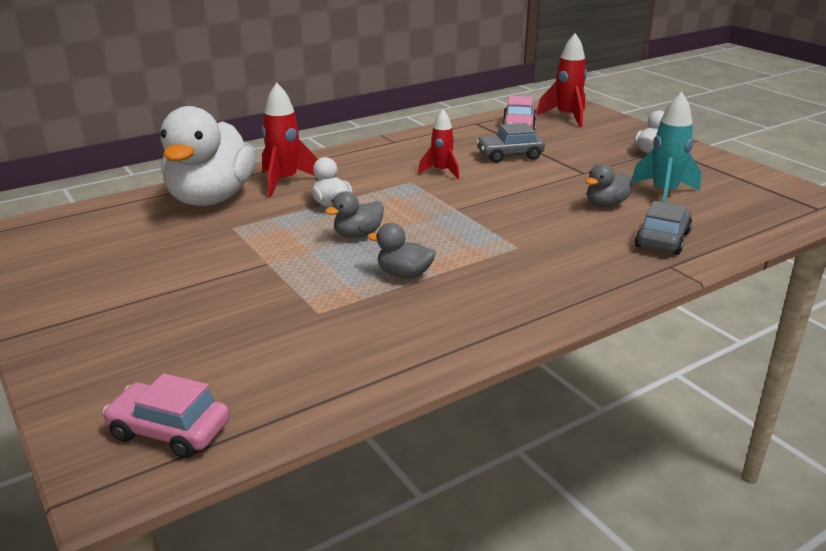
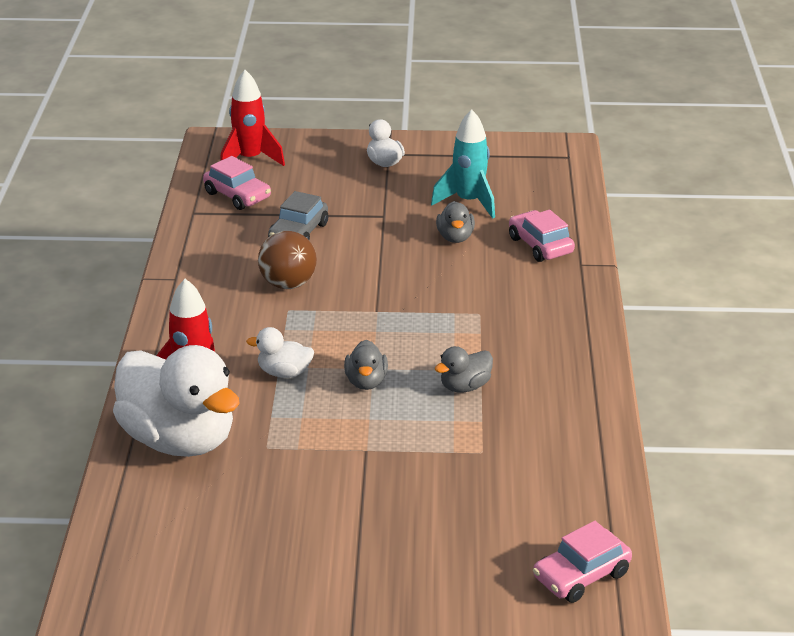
camera: 55 degrees left, 5 degrees up
(441, 172) = (288, 284): red rocket -> brown ball
(662, 239) = (540, 245): grey car -> pink car

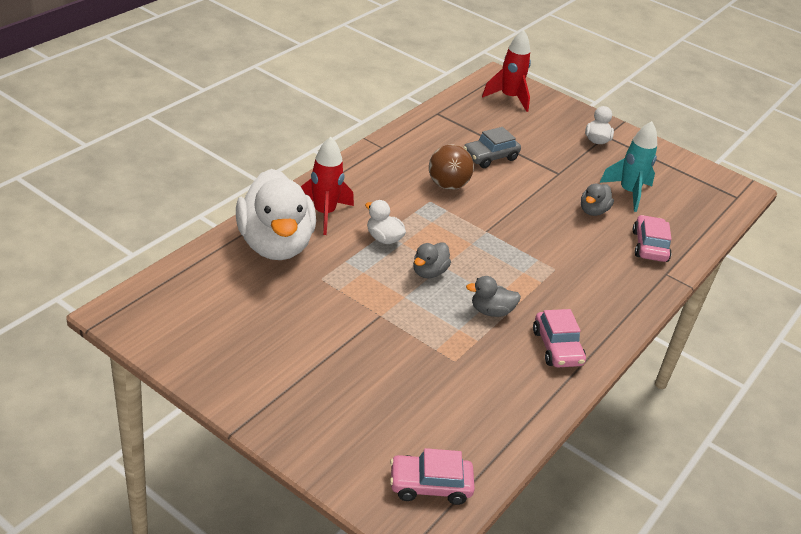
camera: 30 degrees right, 5 degrees up
(237, 195) = (476, 116): pink car -> pink car (557, 347)

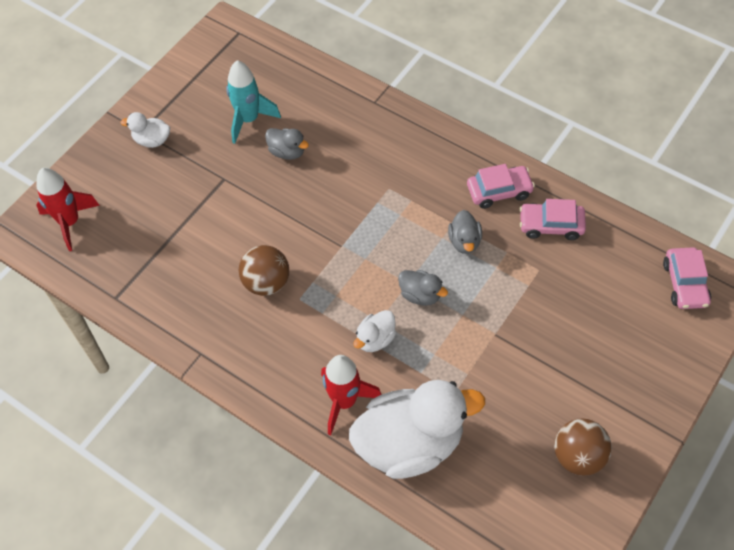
camera: 85 degrees left, 20 degrees up
(235, 349) = (578, 456): none -> brown ball
(490, 157) = (203, 242): grey car -> none
(649, 246) = (335, 111): pink car -> pink car (551, 225)

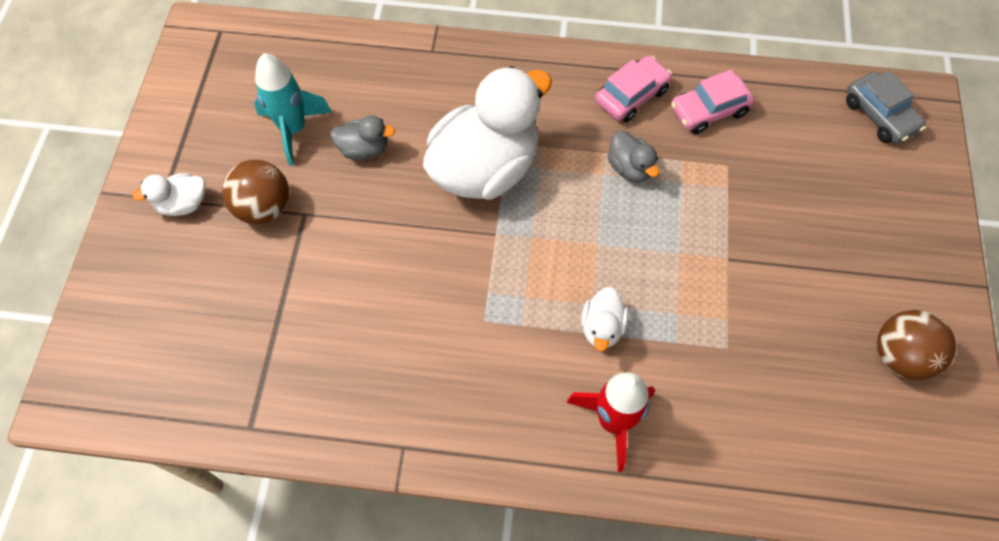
camera: 30 degrees left, 5 degrees up
(70, 222) = (130, 357): red rocket -> none
(266, 283) = (433, 319): brown ball -> brown ball (264, 207)
(410, 444) = (717, 434): white duck -> white duck (485, 168)
(420, 295) = (620, 251): grey duck -> none
(685, 284) = (879, 115): pink car -> grey car

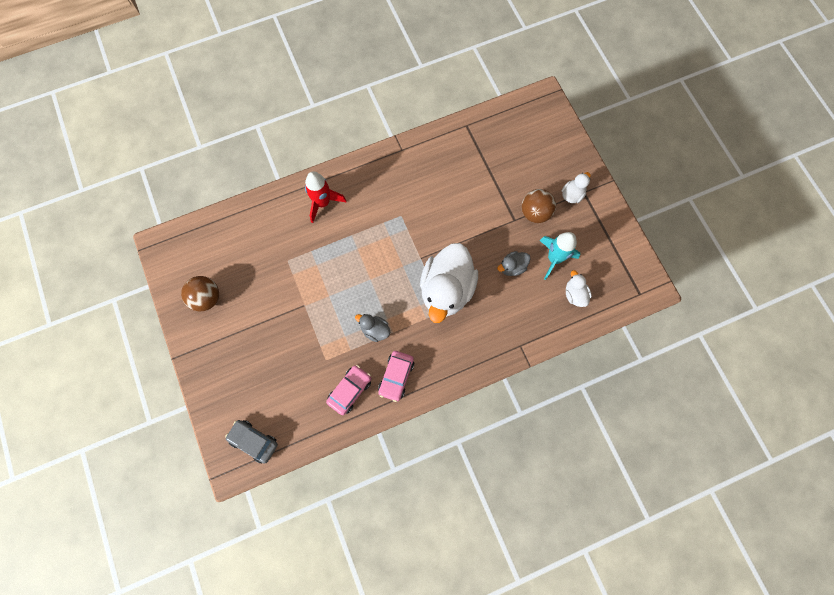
camera: 150 degrees right, 10 degrees up
(602, 327) = (347, 240): white duck -> white duck (574, 294)

